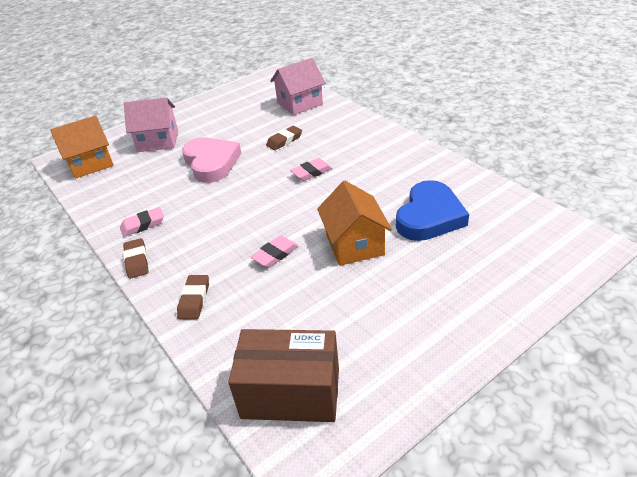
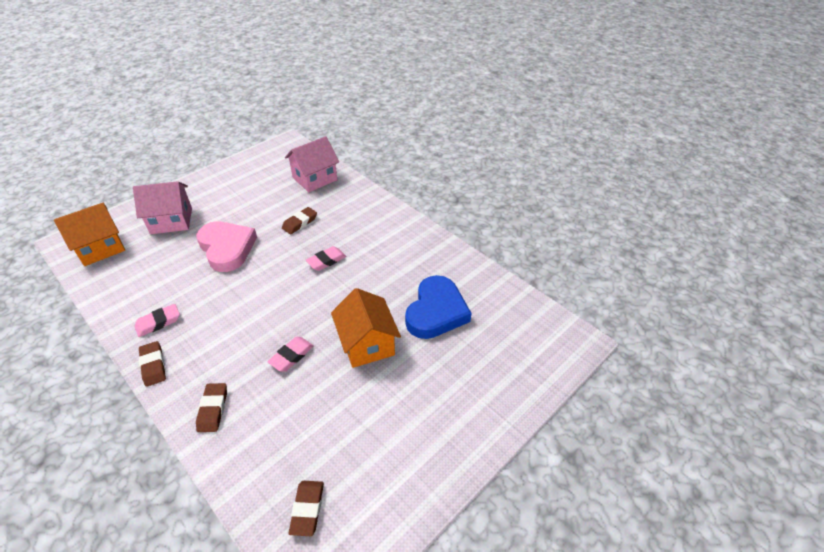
camera: 10 degrees left, 5 degrees up
(291, 393) = (307, 509): brown box -> brown eraser

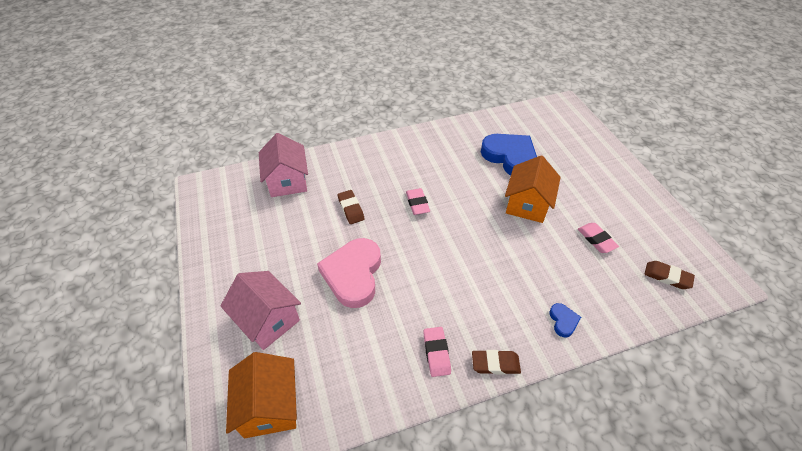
camera: 65 degrees left, 5 degrees up
(171, 221) = (268, 320): pink house -> pink house turned 60 degrees counterclockwise
(213, 409) = (563, 321): brown eraser -> blue heart
(227, 248) = (353, 274): pink heart -> pink heart turned 75 degrees counterclockwise
(291, 356) = (522, 254): pink eraser -> pink eraser (596, 239)
(367, 344) = (527, 204): orange house -> orange house turned 75 degrees counterclockwise

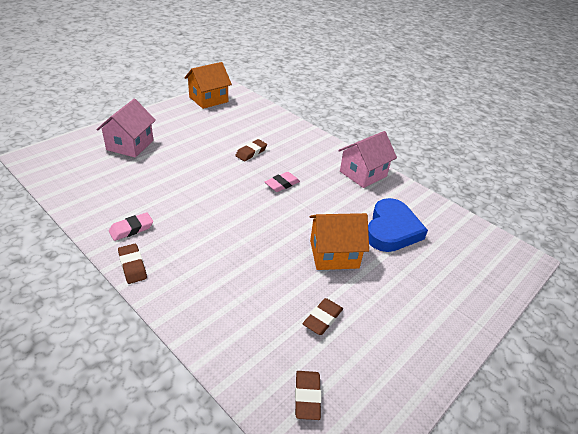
camera: 60 degrees right, 10 degrees down
(270, 406) = (65, 164): orange house -> orange house (208, 99)
(287, 181) = (258, 118): pink house -> pink house (363, 174)
(353, 274) = (187, 170): pink heart -> none
(563, 321) = (198, 306): blue heart -> none
(596, 239) = (322, 318): pink eraser -> brown eraser

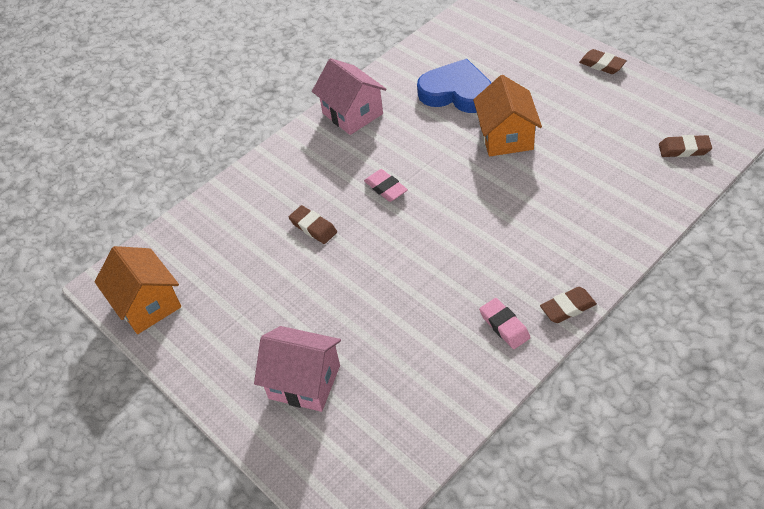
camera: 80 degrees left, 10 degrees up
(322, 318) = (597, 143): brown eraser -> brown eraser (602, 65)

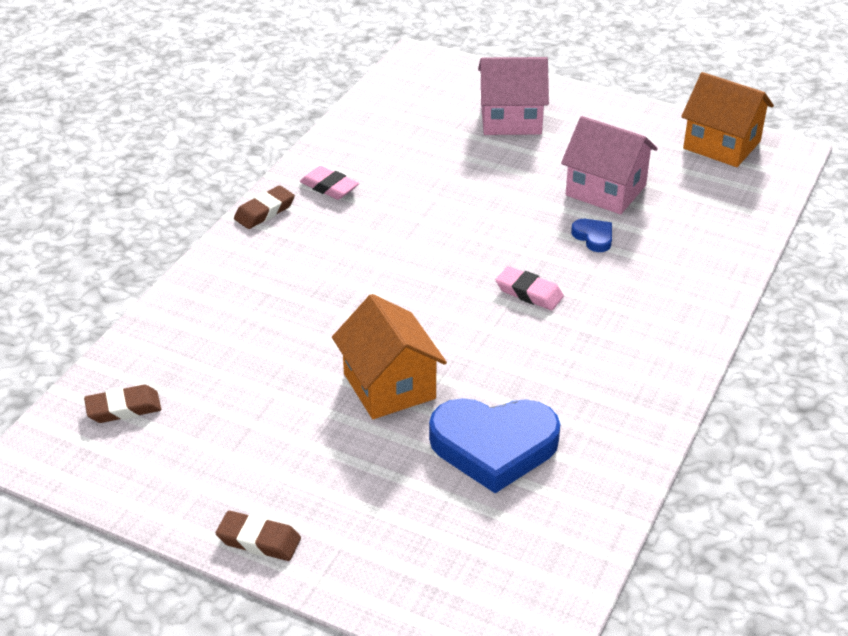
camera: 155 degrees right, 10 degrees down
(313, 227) = (593, 237): brown eraser -> blue heart
(352, 113) = (641, 385): pink house -> pink house (606, 190)

